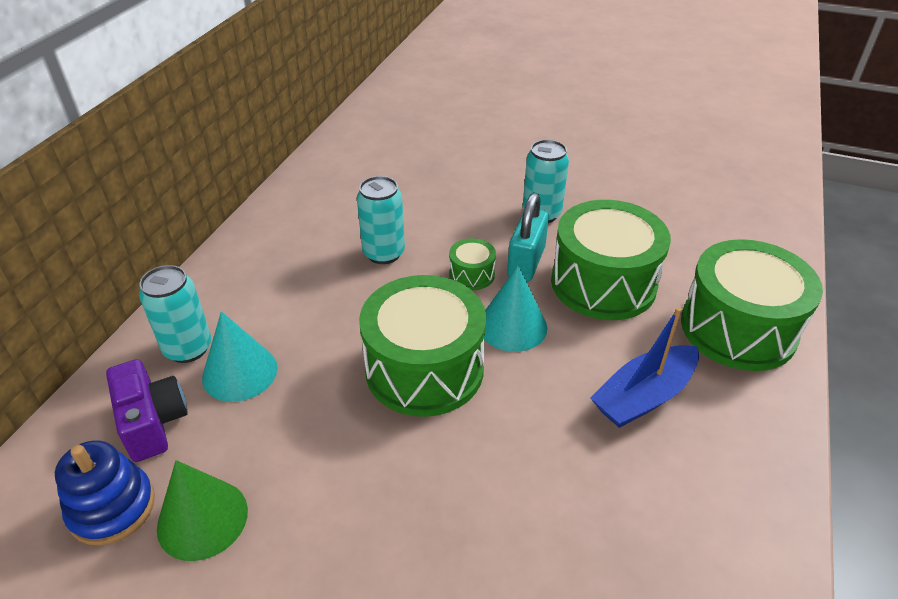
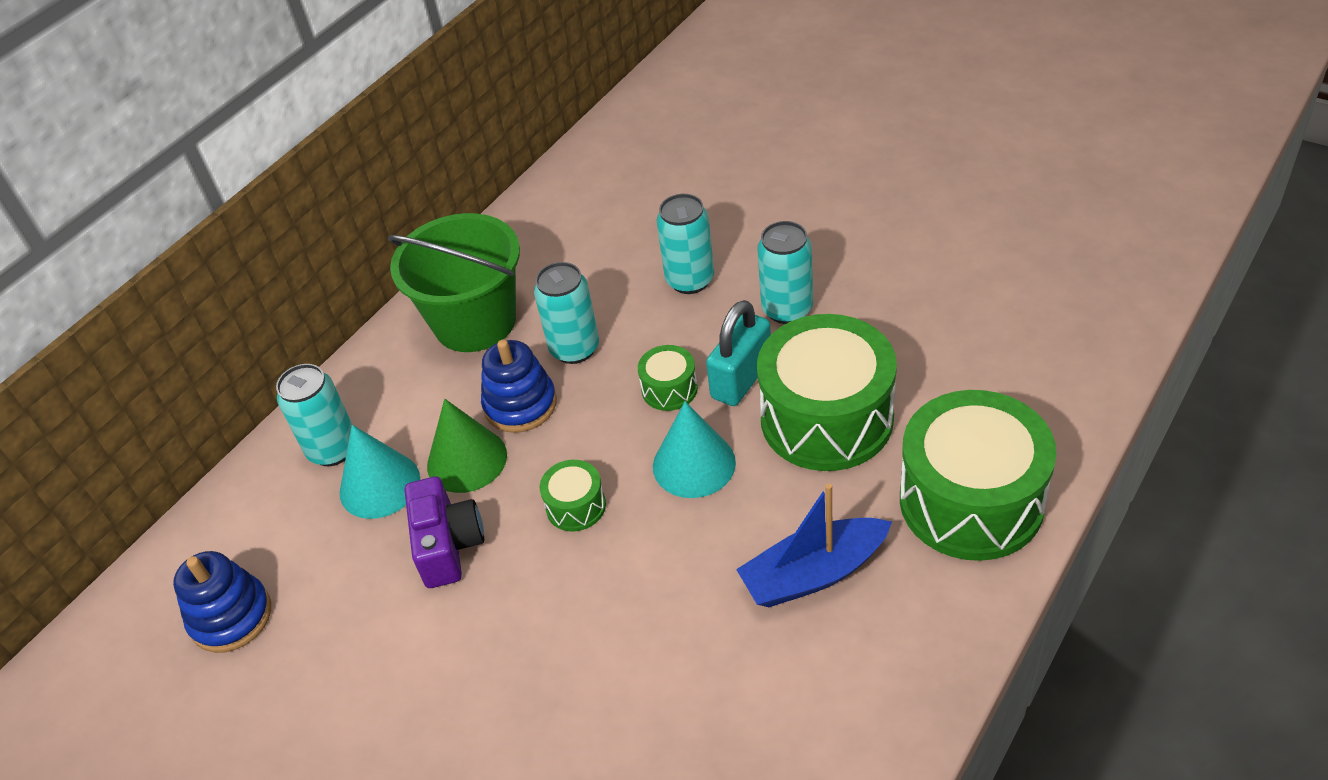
camera: 20 degrees right, 5 degrees up
(153, 422) = (283, 531): purple camera -> purple camera (448, 545)
(202, 519) = (311, 641): green cone -> green cone (467, 460)
(293, 241) = (475, 322): none -> green bucket
(350, 297) = (520, 404): none -> blue stacking toy
(424, 369) = (576, 506): green drum -> green drum, size x0.44
(459, 201) = (690, 280): none -> turquoise can

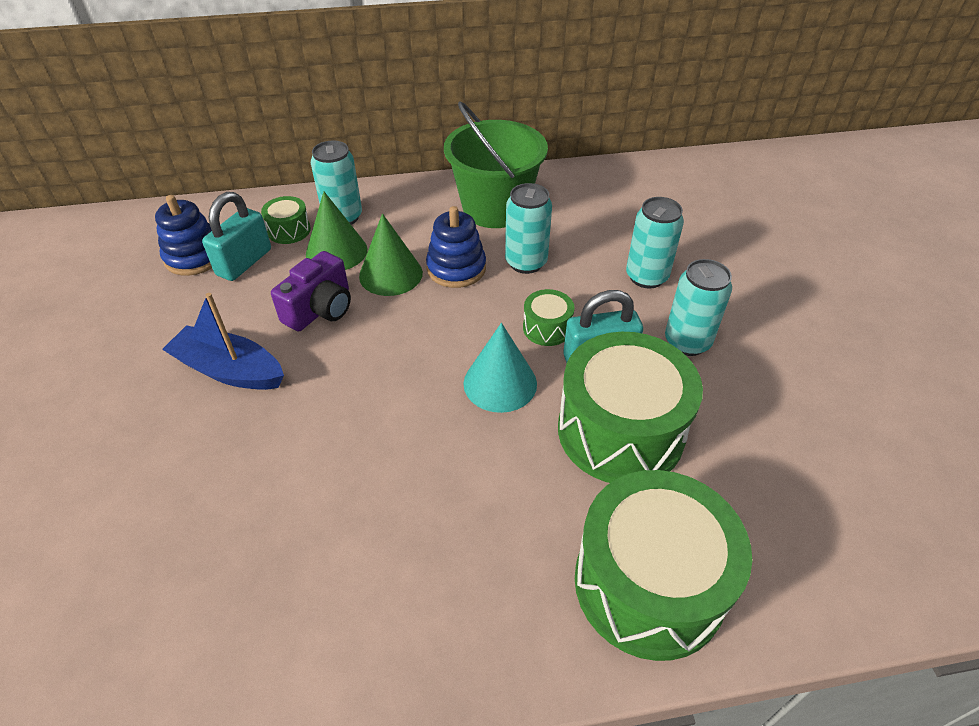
camera: 40 degrees right, 0 degrees up
(297, 574) = (244, 262): none -> turquoise padlock
(379, 485) = (336, 251): turquoise cone -> green cone
(576, 506) = (405, 347): green drum -> green drum (289, 230)
(814, 573) = (476, 520): blue boat -> blue boat (229, 370)

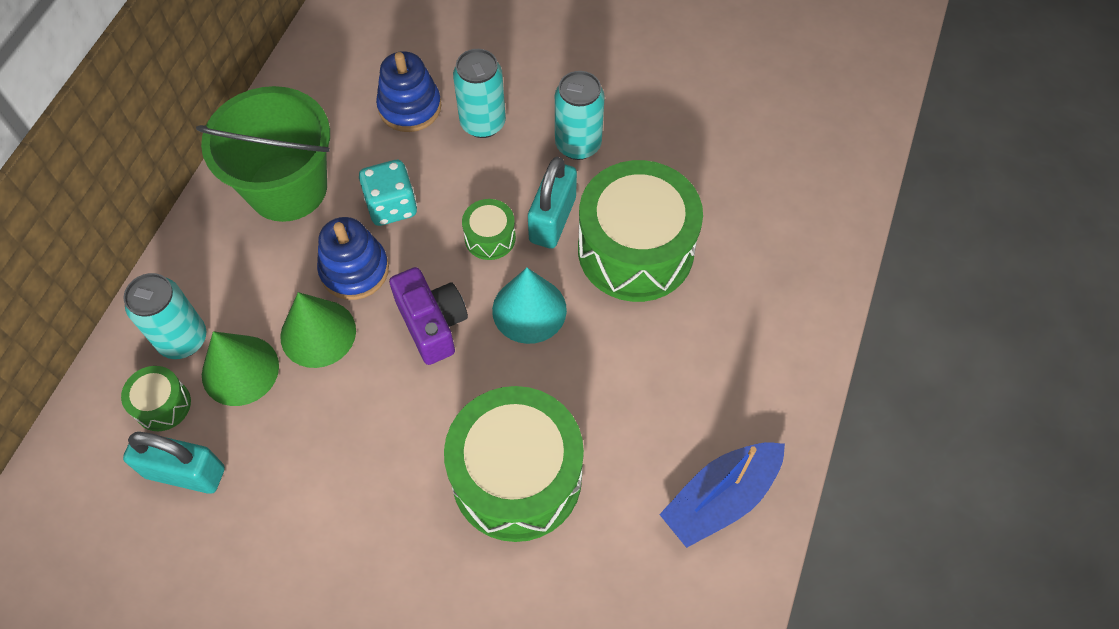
camera: 60 degrees left, 15 degrees up
(194, 257) = (132, 525): blue stacking toy -> blue stacking toy (410, 107)
(229, 370) = (354, 540): blue boat -> blue boat (720, 498)
(244, 262) = (185, 472): turquoise padlock -> turquoise padlock turned 45 degrees counterclockwise
(320, 309) = (323, 421): purple camera -> purple camera (432, 324)
(526, 262) = (391, 206): turquoise can -> turquoise dice
(649, 584) = (771, 313): green drum -> green drum (517, 477)

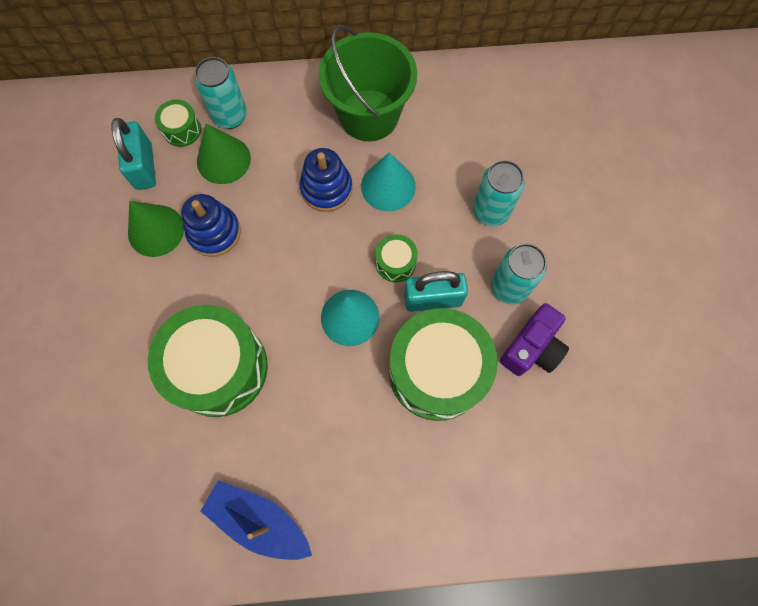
camera: 65 degrees right, 10 degrees up
(318, 333) = (269, 191): green cone -> green cone (156, 230)
(391, 206) = (388, 186): turquoise dice -> turquoise cone
(410, 107) = (476, 156): blue stacking toy -> blue stacking toy (214, 232)
(432, 324) = (309, 258): purple camera -> purple camera (532, 348)

